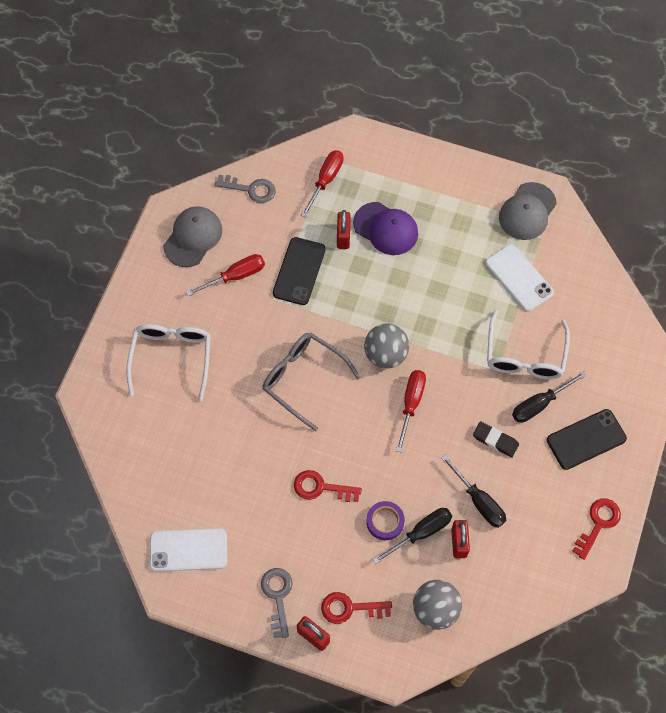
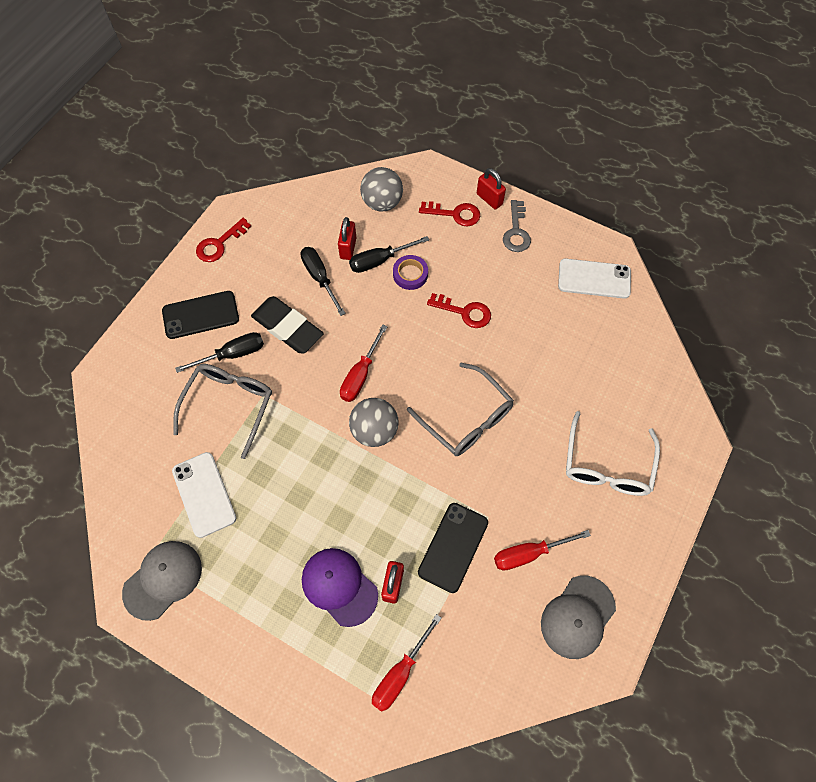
camera: 170 degrees left, 0 degrees up
(251, 189) = (499, 677): grey key -> none
(495, 440) = (287, 327): black eraser -> black eraser, size x1.72
(525, 355) = (229, 405): white glasses -> grey glasses

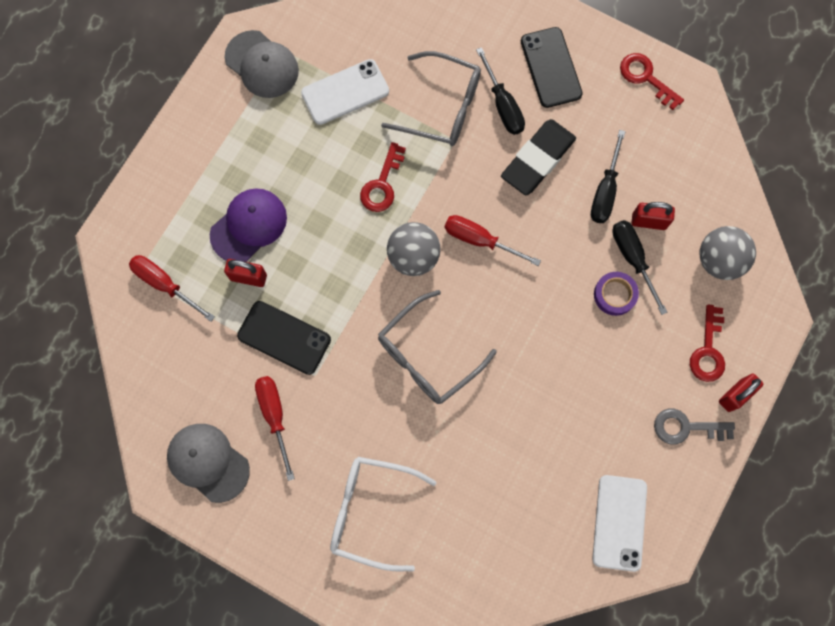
camera: 90 degrees right, 10 degrees up
(320, 278) = (605, 191): black screwdriver -> black screwdriver turned 135 degrees clockwise
(464, 312) = (565, 358): red key -> red key (382, 184)

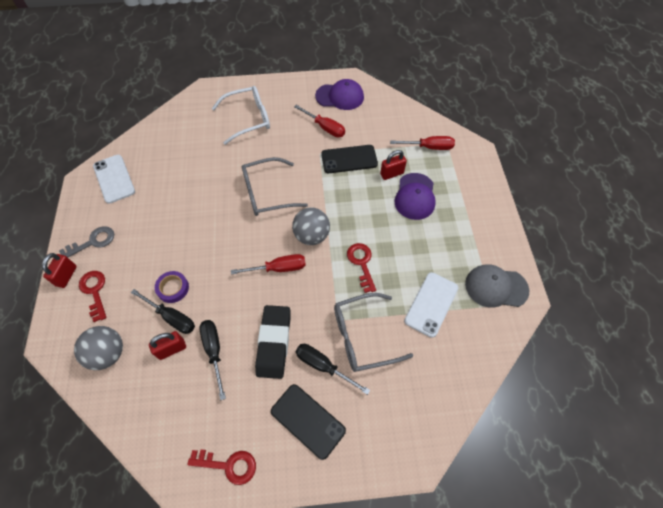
camera: 145 degrees right, 15 degrees down
(208, 462) = (340, 97): grey cap -> purple cap
(427, 356) = (267, 193): grey glasses -> grey glasses turned 120 degrees counterclockwise

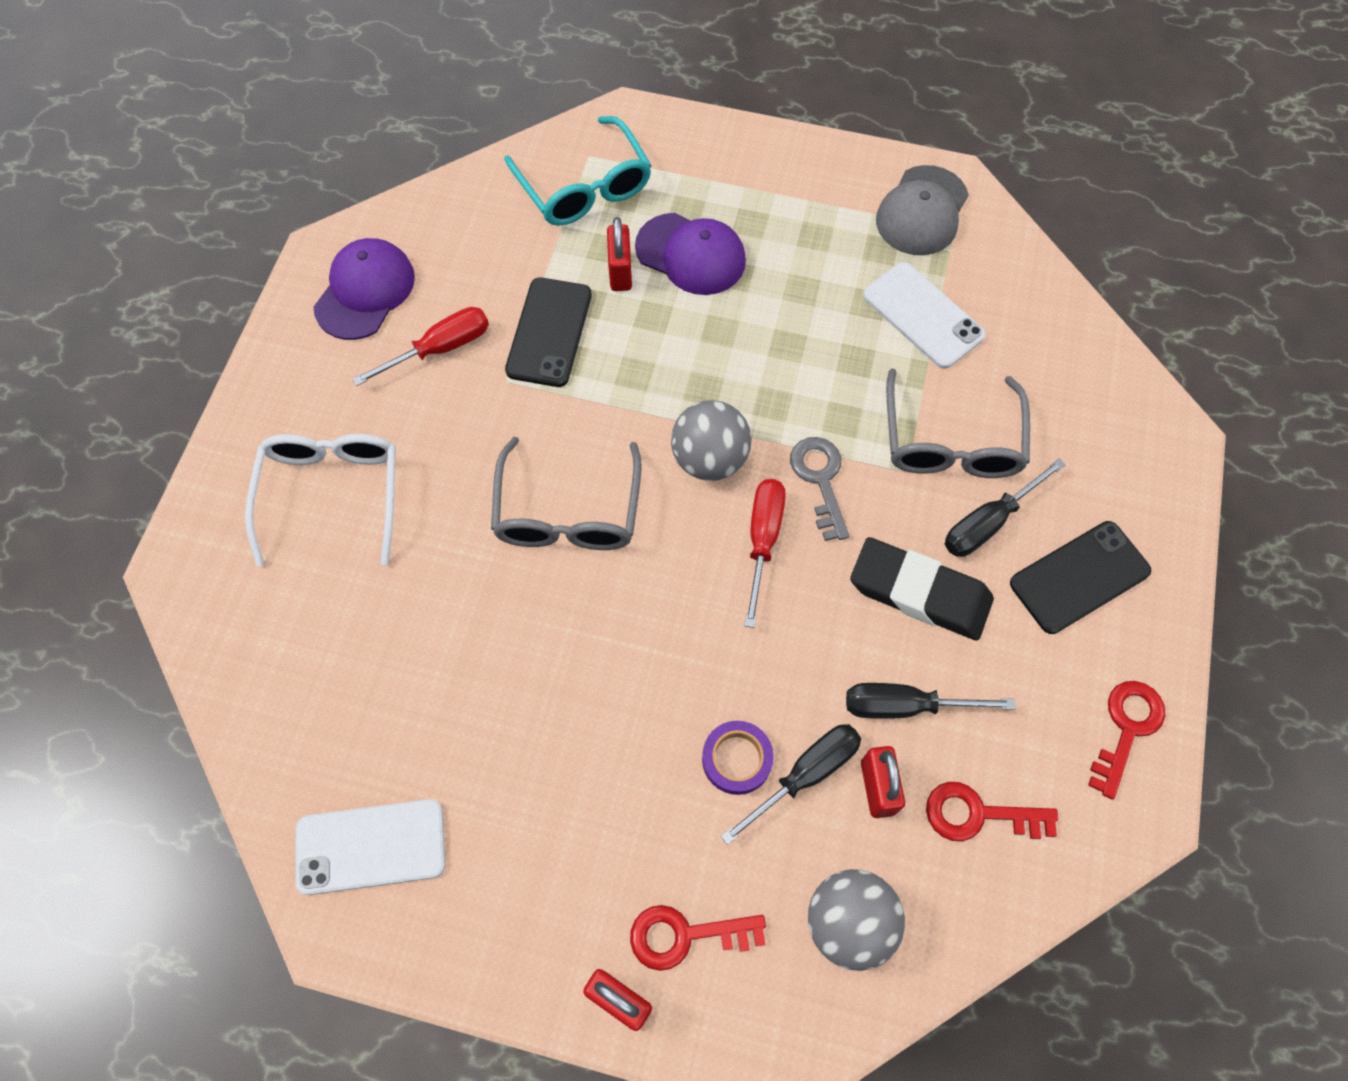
camera: 70 degrees left, 5 degrees up
(93, 242) = (545, 924): grey key -> grey key (820, 480)
(361, 263) = (804, 393): red key -> red key (978, 814)
(429, 147) = (584, 187): red screwdriver -> turquoise glasses

